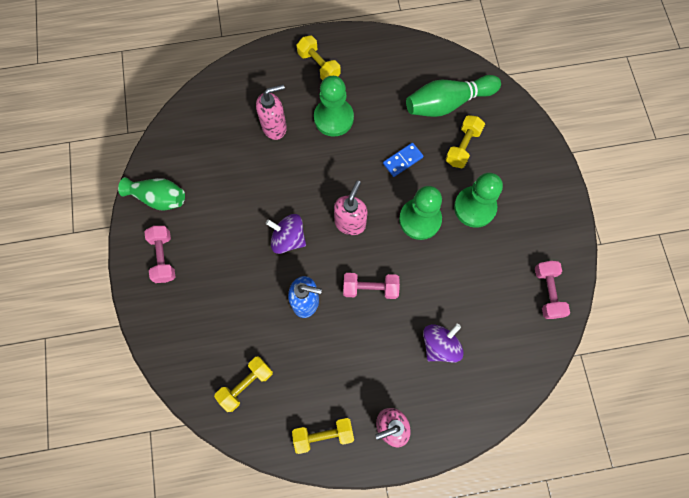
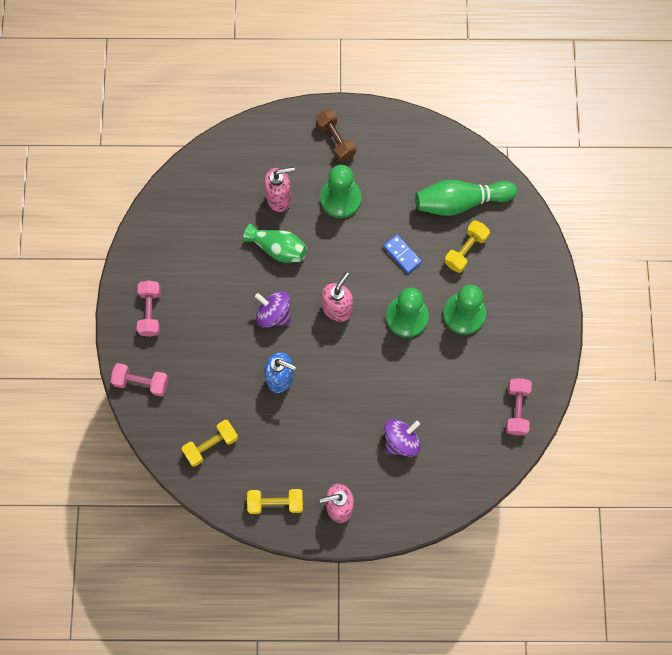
camera: 10 degrees right, 0 degrees up
(158, 198) = (153, 252): green vase -> green vase (278, 248)
(319, 65) = (335, 140): yellow dumbbell -> brown dumbbell
(370, 288) = (345, 376): pink dumbbell -> pink dumbbell (141, 382)
(403, 160) = (402, 254): blue domino -> blue domino turned 75 degrees clockwise

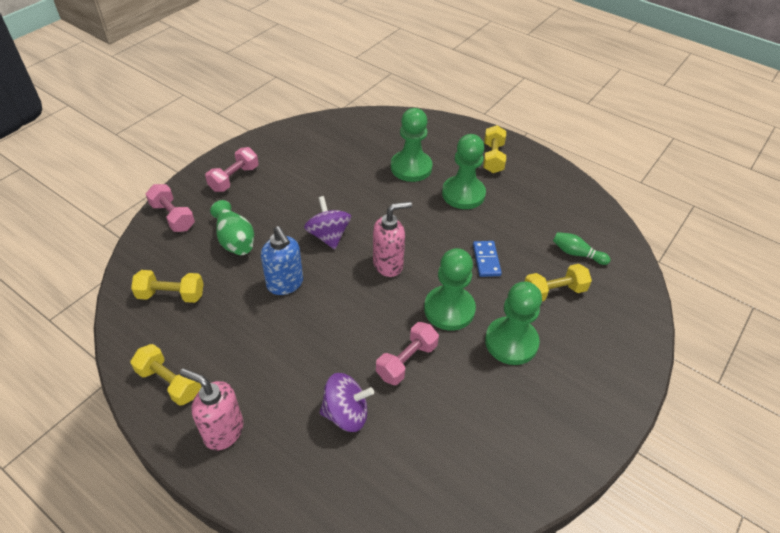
camera: 35 degrees right, 25 degrees down
(278, 248) = (377, 196): green vase -> green vase (235, 240)
(279, 198) = (411, 167): pink soap dispenser -> green pawn
(335, 140) = (493, 158): brown dumbbell -> yellow dumbbell
(460, 202) = (577, 254): green bowling pin -> green bowling pin, size x0.50
(516, 409) = (503, 471): pink dumbbell -> pink dumbbell (407, 361)

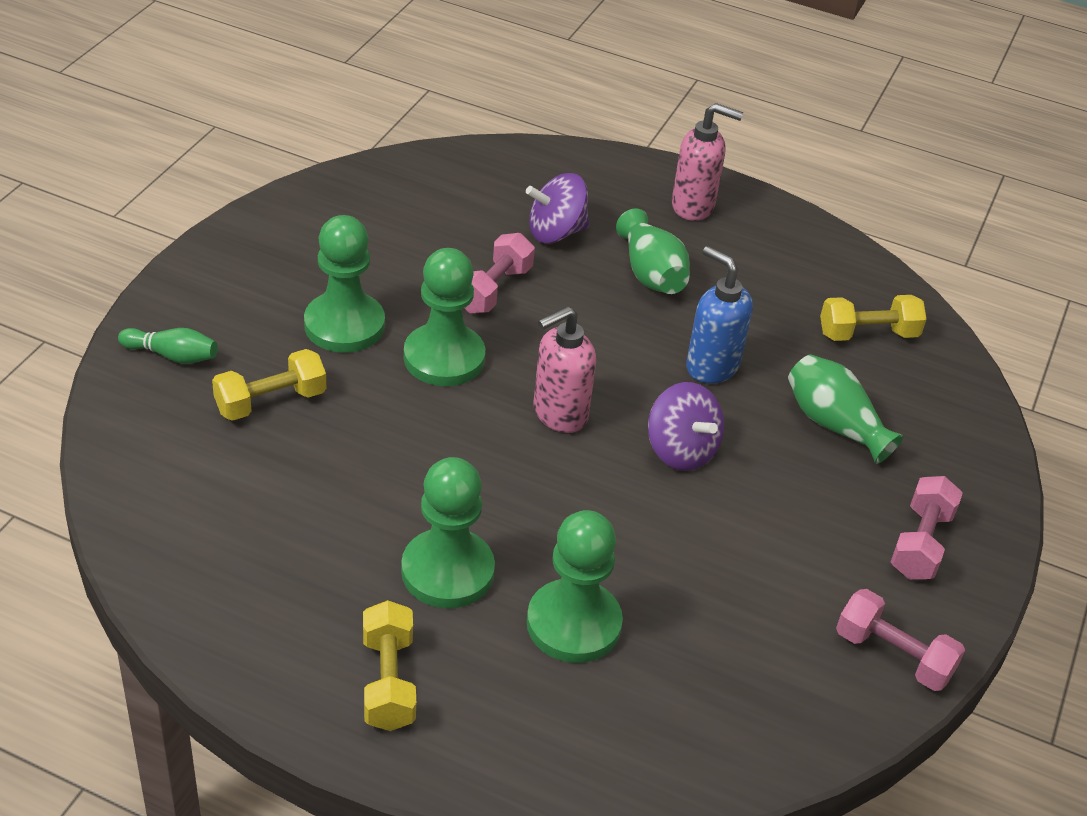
camera: 165 degrees right, 5 degrees down
(169, 382) = (789, 242): yellow dumbbell -> none
(173, 217) = (967, 451): pink dumbbell -> pink dumbbell (893, 655)
(290, 363) = (651, 273): none -> green vase
(486, 260) = (390, 440): blue domino -> none
(577, 254) = (219, 472): green bowling pin -> green bowling pin (172, 355)

